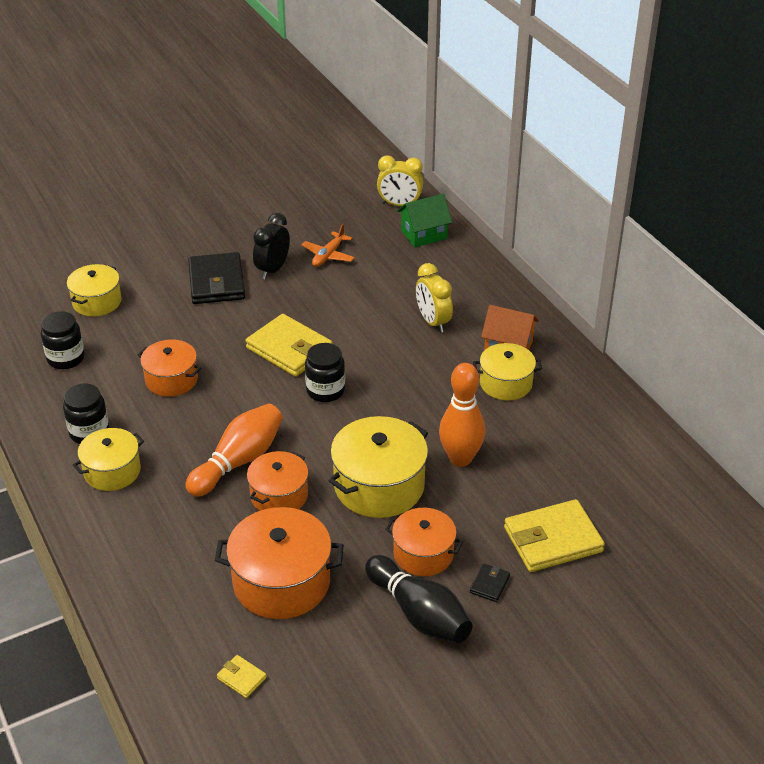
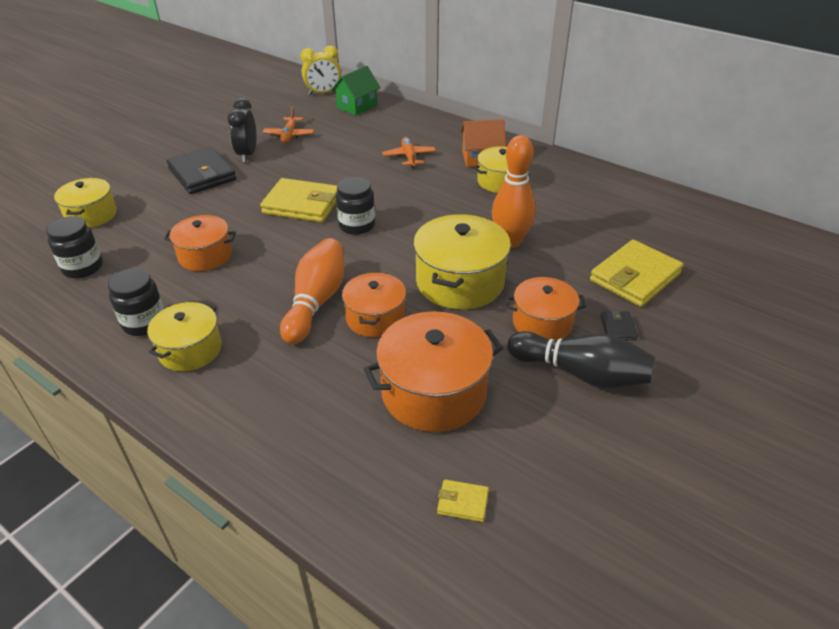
camera: 25 degrees left, 0 degrees up
(433, 322) = (409, 157): yellow clock -> orange plane

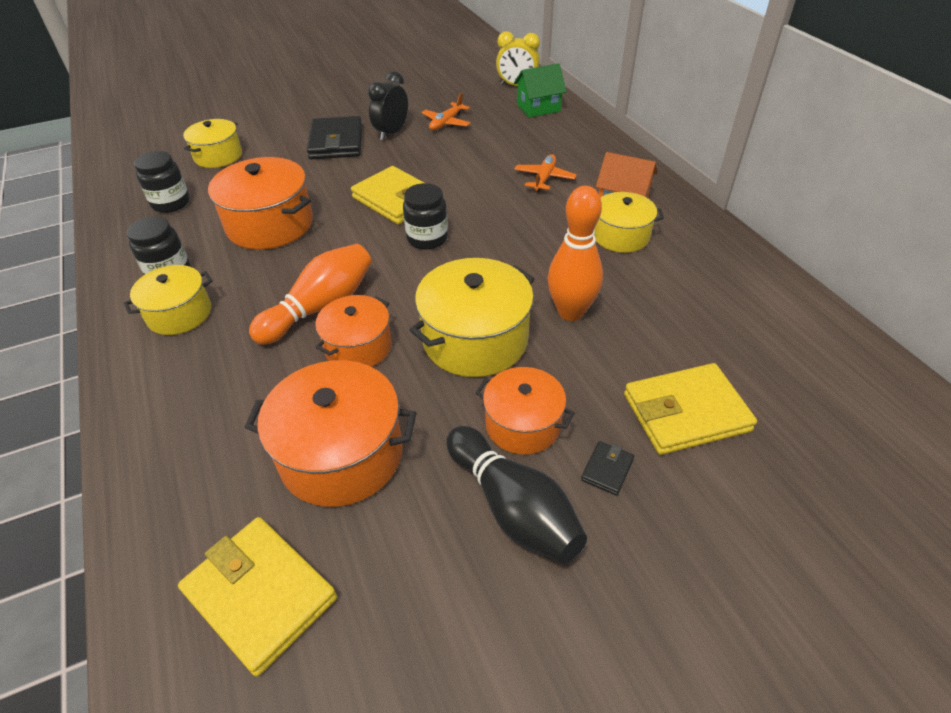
camera: 30 degrees right, 5 degrees up
(205, 255) = (270, 224): orange pot -> orange pot, size x1.58
(462, 502) = (260, 595): yellow wallet -> yellow wallet, size x2.26

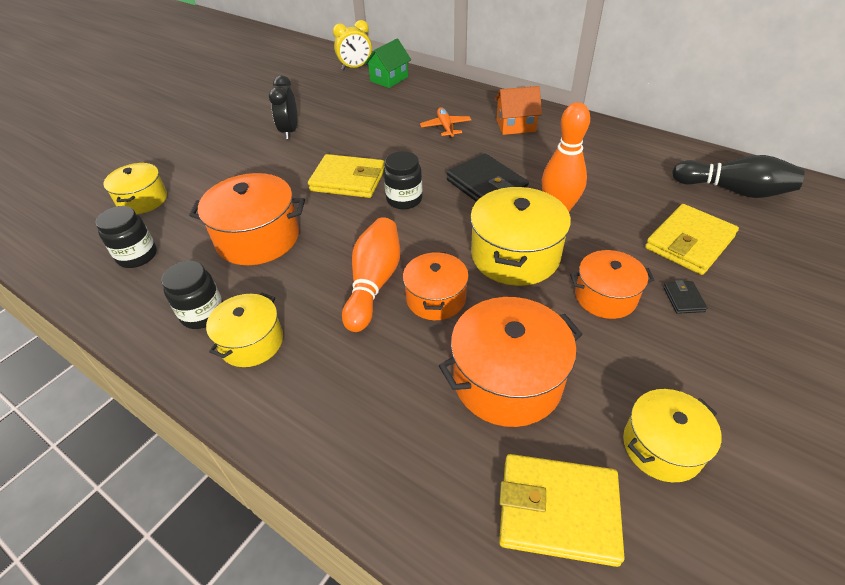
camera: 30 degrees left, 0 degrees up
(336, 142) = (247, 153): black wallet -> black wallet (486, 185)
(446, 123) = (328, 110): orange plane -> none
(513, 507) = (655, 352): black bowling pin -> black bowling pin (733, 190)
(621, 236) = (537, 148): yellow pot -> yellow pot (662, 446)

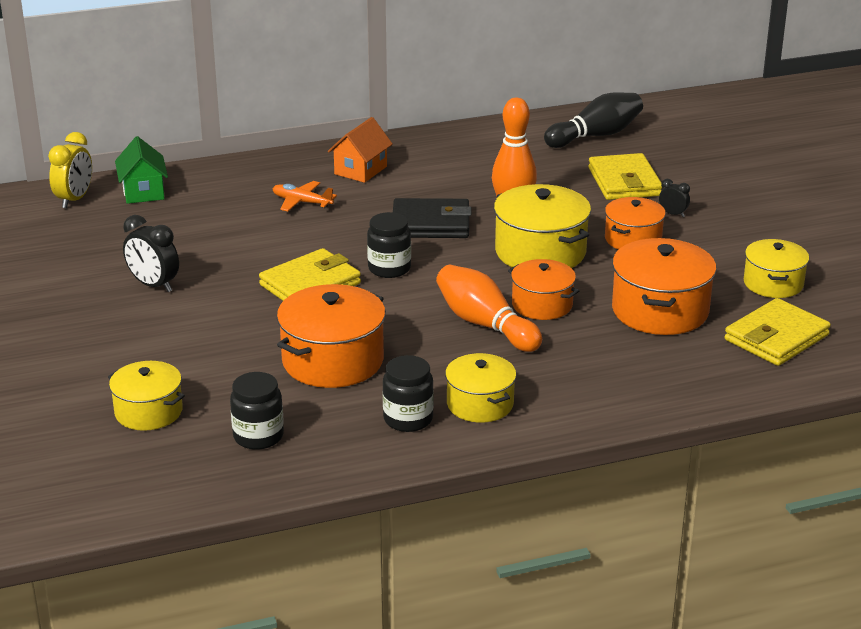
camera: 55 degrees left, 15 degrees down
(683, 299) = (673, 214): black wallet -> black clock

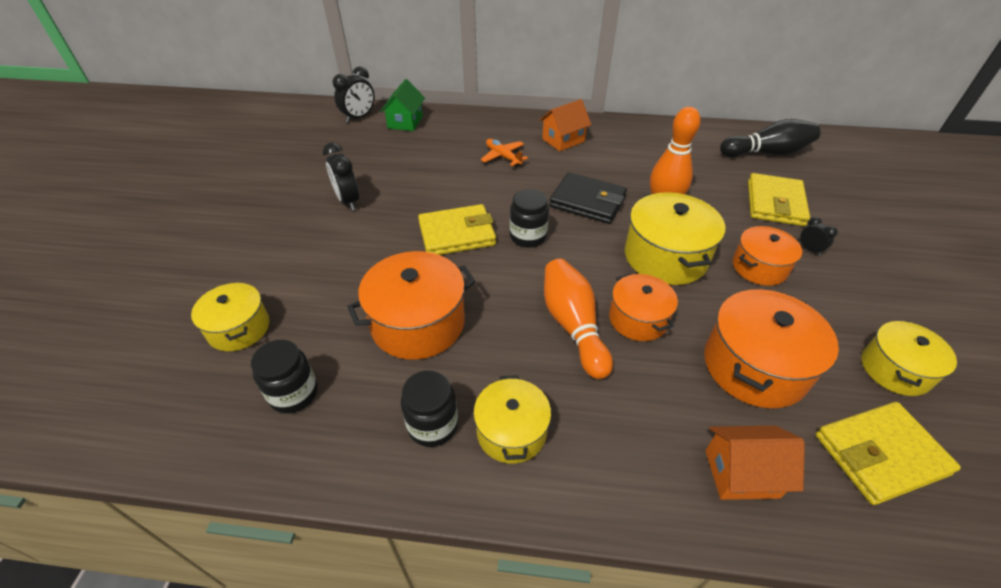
camera: 25 degrees right, 15 degrees up
(74, 200) = (359, 117): yellow clock -> black clock
(678, 376) = (741, 474): none -> orange house

